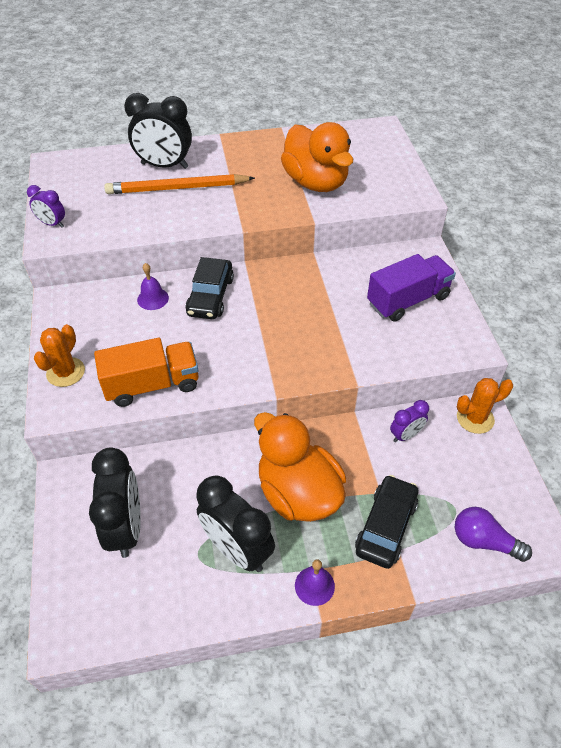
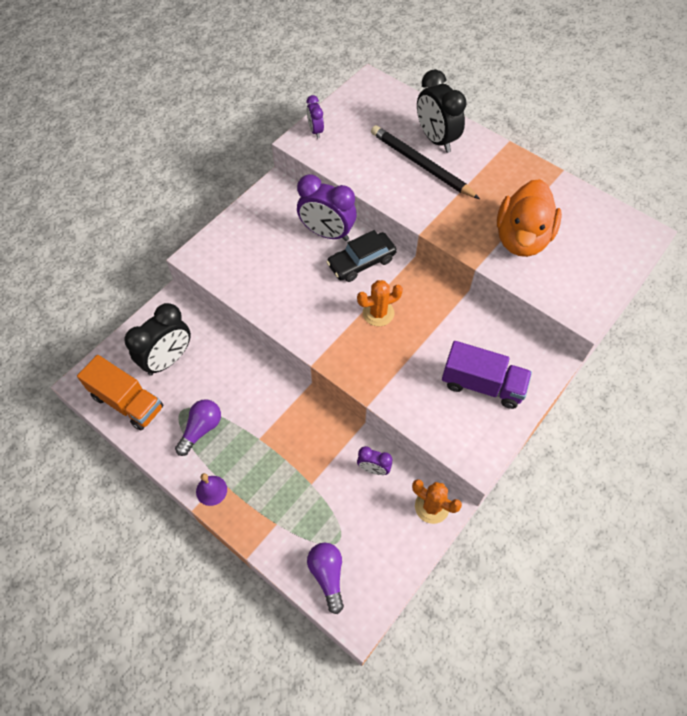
camera: 50 degrees right, 10 degrees up
(66, 372) = (227, 239): orange cactus -> orange cactus (378, 313)
(152, 385) = (258, 290): orange truck -> orange truck (127, 402)
(153, 298) = (327, 233): purple bell -> purple clock
(177, 188) = (421, 164): orange pencil -> black pencil
(237, 549) = (201, 429): black clock -> purple light bulb
(298, 493) = (269, 434): orange duck -> none
(386, 526) = (287, 504): black car -> none

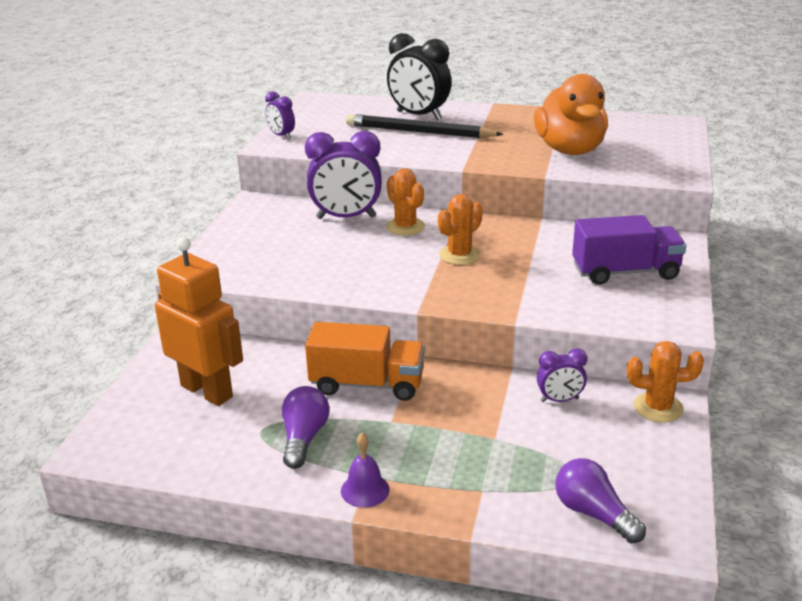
camera: 25 degrees left, 30 degrees down
(127, 402) = (174, 446): orange truck -> orange truck (367, 384)
(168, 359) = (207, 391): black clock -> orange robot
(361, 262) = (405, 227): black car -> orange cactus

